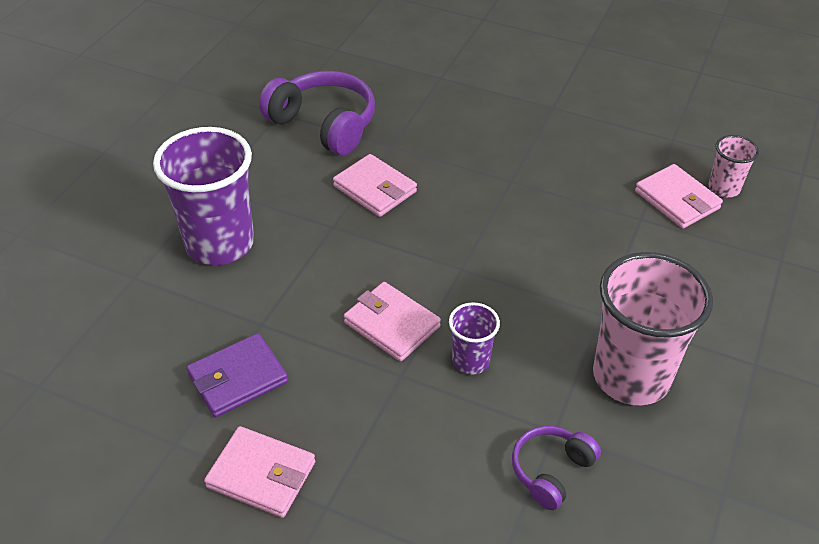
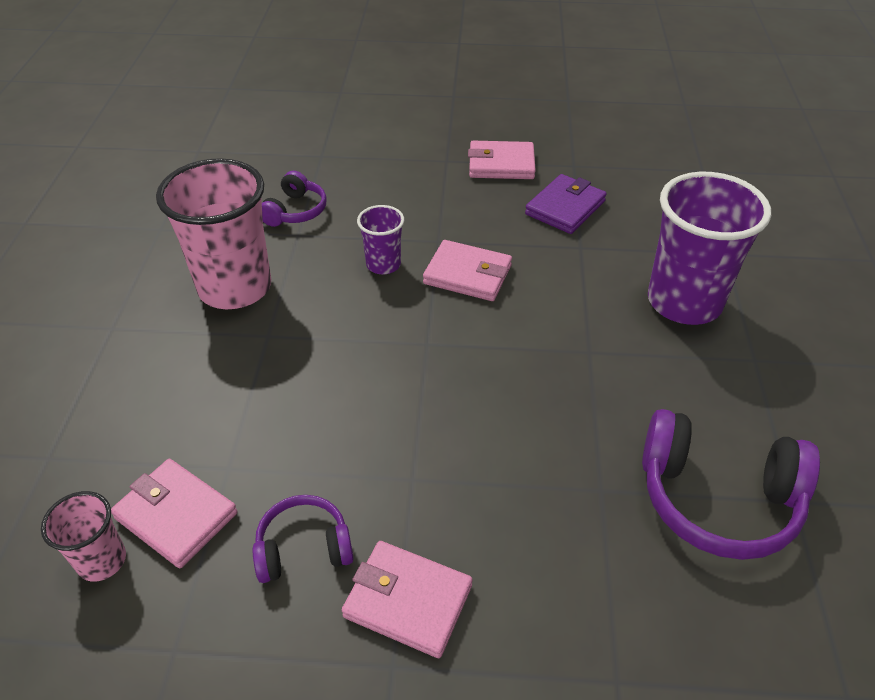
camera: 160 degrees right, 0 degrees up
(375, 189) = (576, 413): pink wallet -> pink wallet (407, 601)
(592, 163) = (304, 548): none -> purple headphones

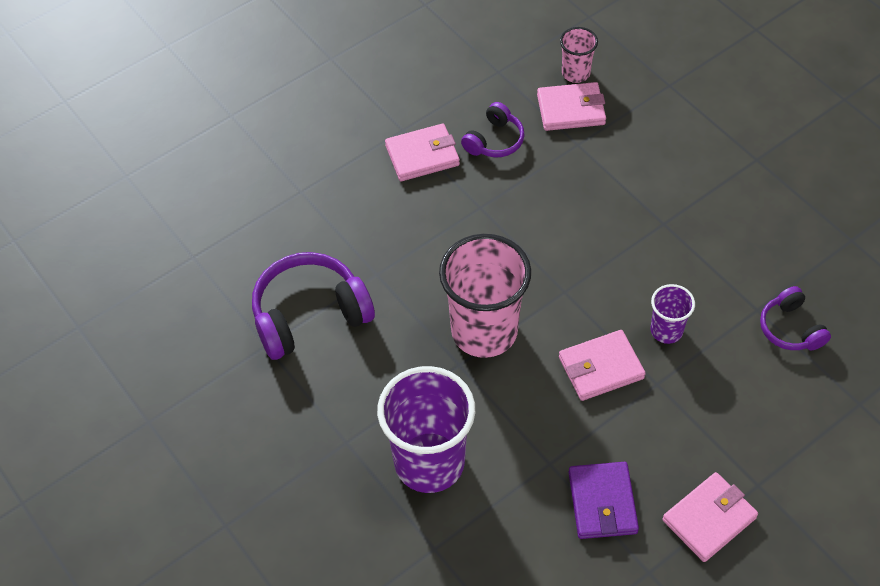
camera: 140 degrees right, 10 degrees up
(235, 288) = (731, 237): pink cup -> pink cup (484, 331)

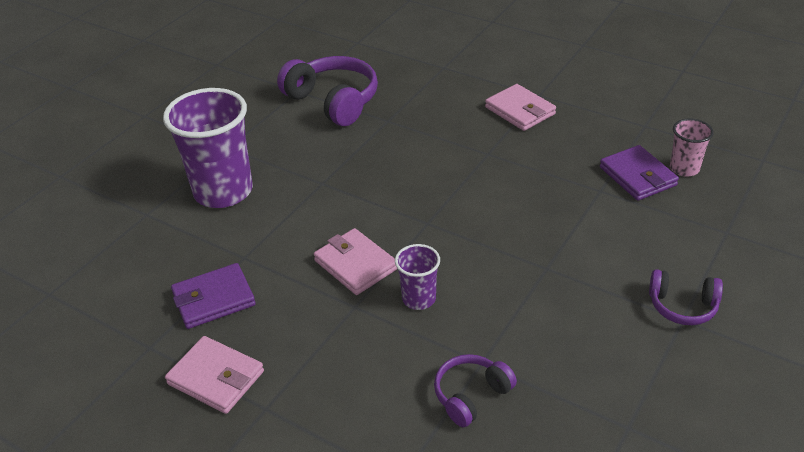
camera: 70 degrees right, 15 degrees down
(484, 331) = (361, 187): pink cup -> none
(494, 140) = (565, 142): purple headphones -> purple headphones (682, 306)
(571, 109) = (637, 176): pink wallet -> purple wallet

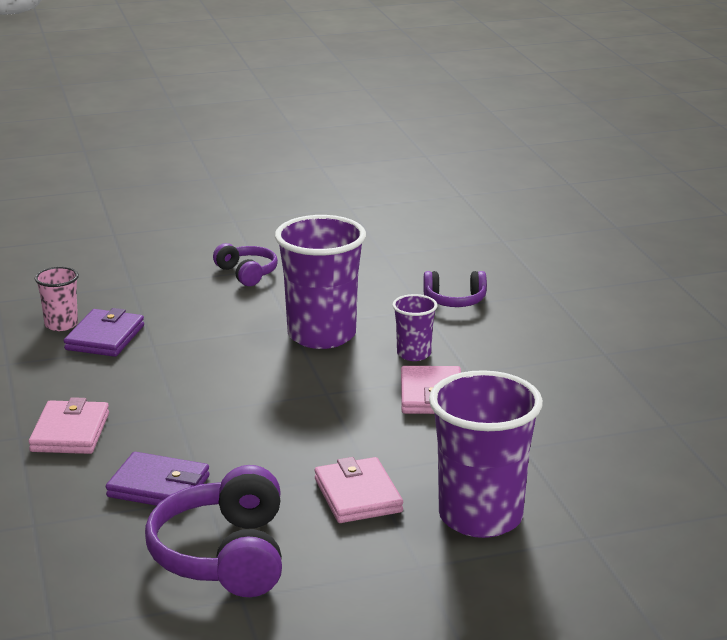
camera: 140 degrees left, 15 degrees down
(214, 299) = (583, 430): purple wallet -> purple wallet (159, 486)
(216, 377) = (628, 383): pink wallet -> pink wallet (357, 495)
(511, 273) = (321, 335): none -> purple cup

